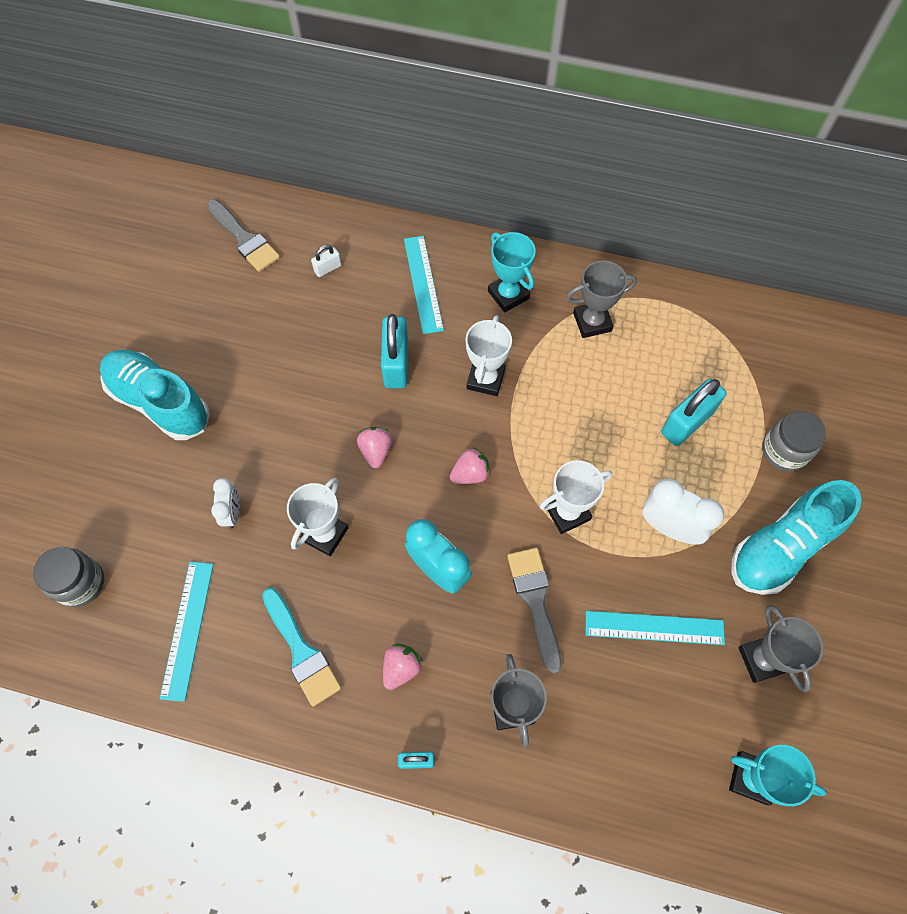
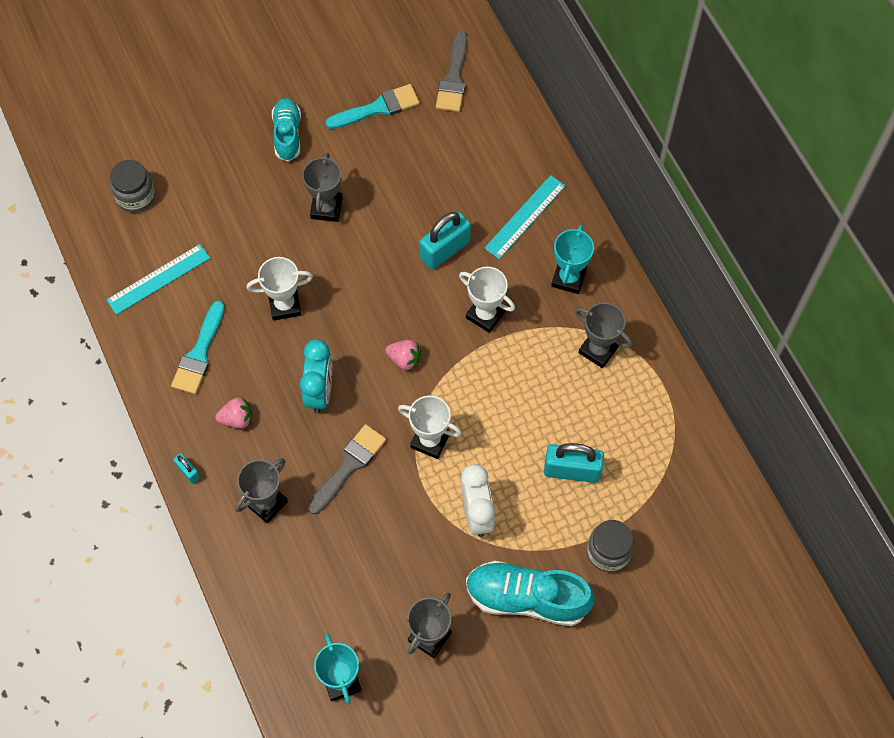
camera: 50 degrees right, 0 degrees up
(160, 402) = (287, 134): turquoise shoe -> turquoise shoe, size x0.63
(211, 313) = (378, 108): none -> turquoise brush
(232, 513) = (252, 241): white clock -> none
(264, 425) = (326, 208): none -> grey trophy
(328, 268) = (479, 148): white padlock -> none
(376, 451) = (369, 289): pink strawberry -> none
(485, 379) = (485, 315): white trophy -> white trophy turned 60 degrees clockwise
(654, 627) = (394, 553): turquoise ruler -> none

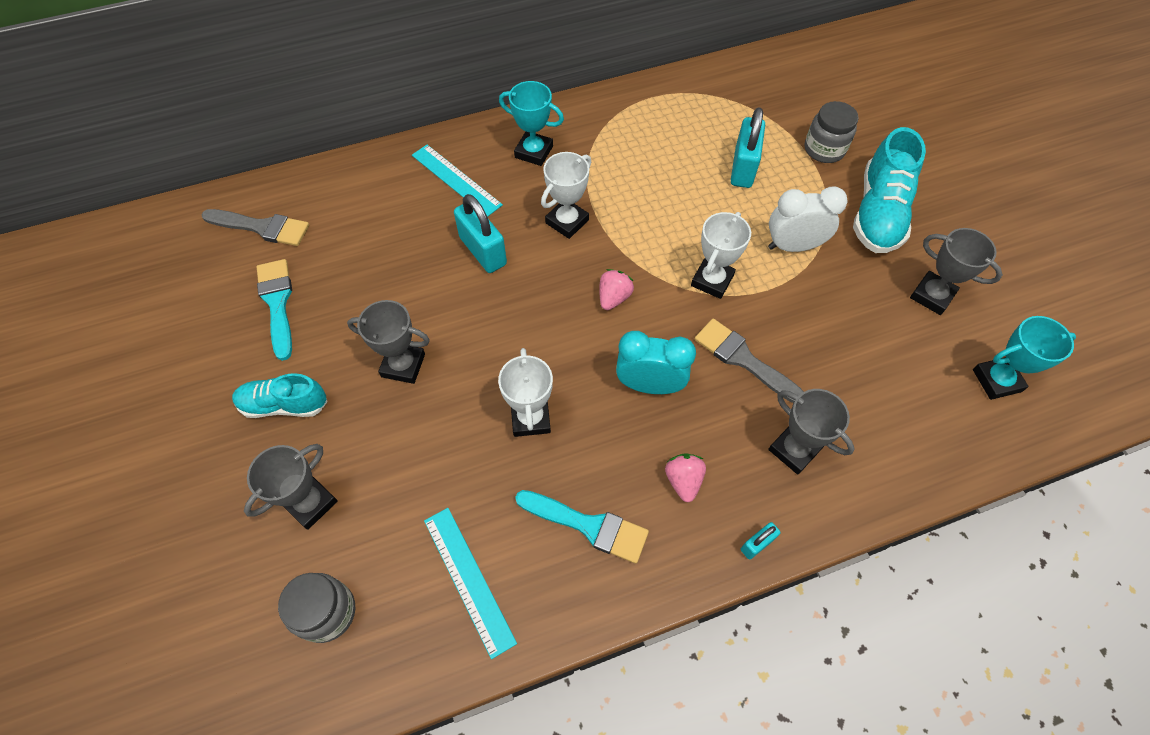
camera: 85 degrees left, 5 degrees down
(598, 350) = (615, 137): grey trophy -> grey trophy (310, 503)

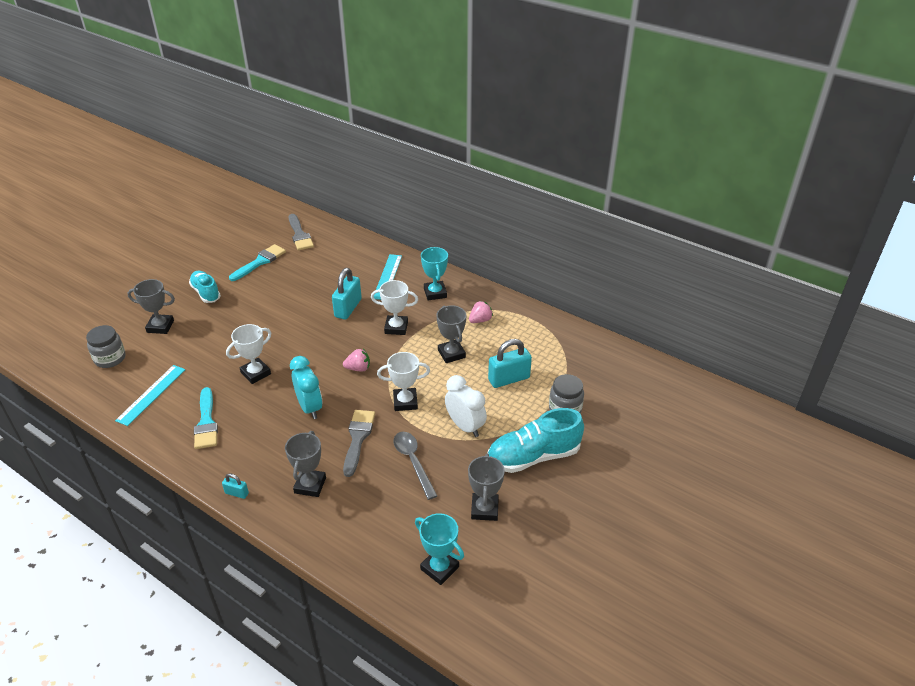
camera: 55 degrees right, 20 degrees down
(403, 365) = (255, 317): grey trophy -> grey trophy (451, 354)
(683, 480) = (257, 447): pink strawberry -> pink strawberry (480, 320)
(819, 323) = (413, 462): none -> grey spoon

